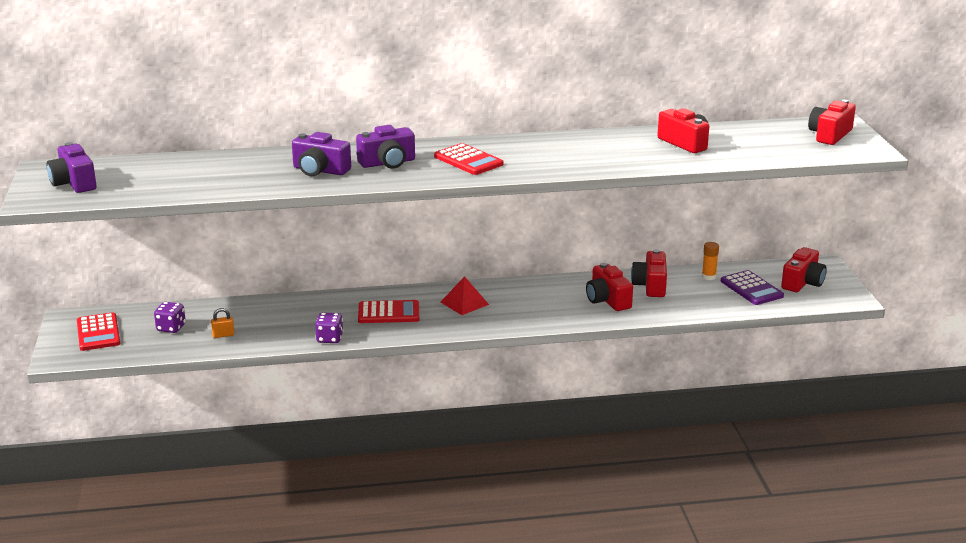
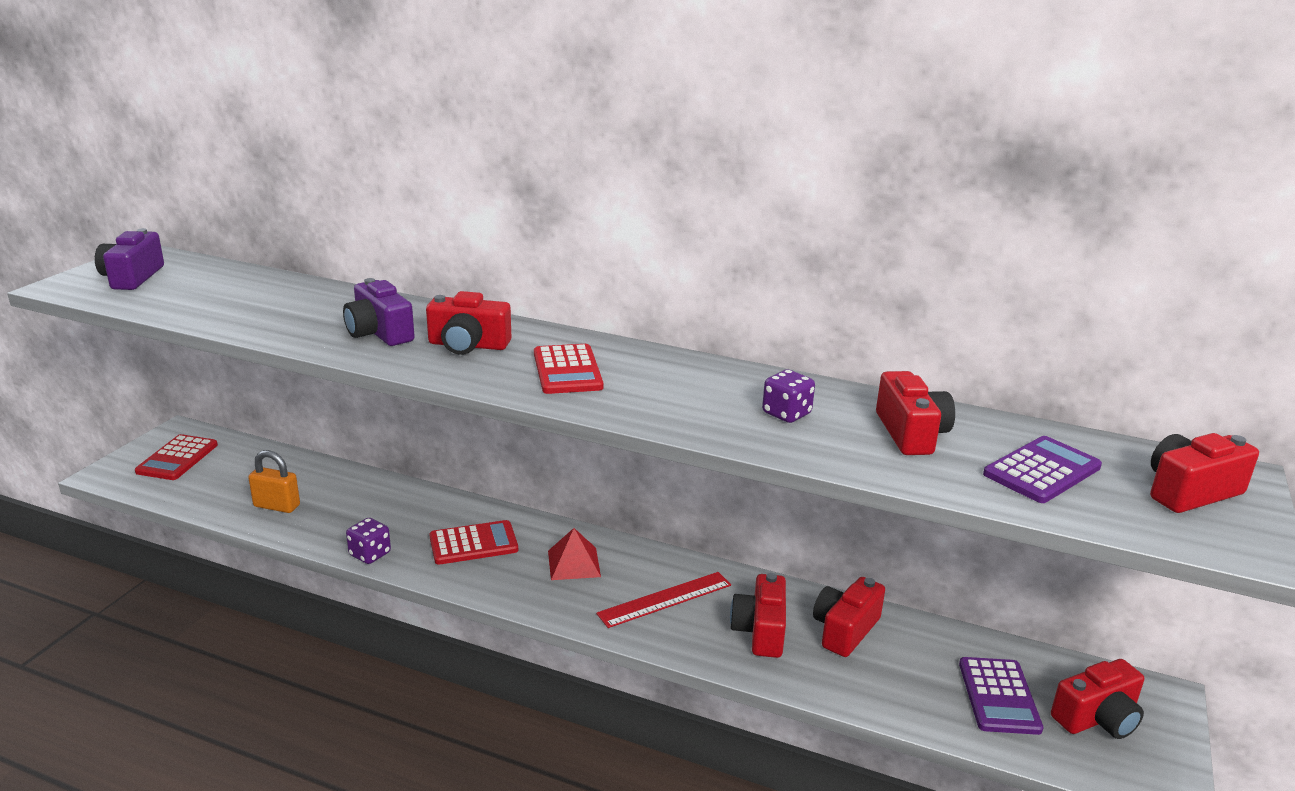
camera: 30 degrees right, 0 degrees up
(171, 328) = (244, 478): purple dice -> purple dice (786, 414)
(223, 335) = (277, 506): orange padlock -> orange padlock, size x1.66
(387, 163) = (468, 345): purple camera -> red camera
(388, 313) = (473, 543): red calculator -> red calculator turned 45 degrees counterclockwise
(539, 303) = (665, 599): none -> red ruler
(708, 277) = (947, 648): orange glue stick -> none
(761, 143) = (1042, 471): none -> purple calculator

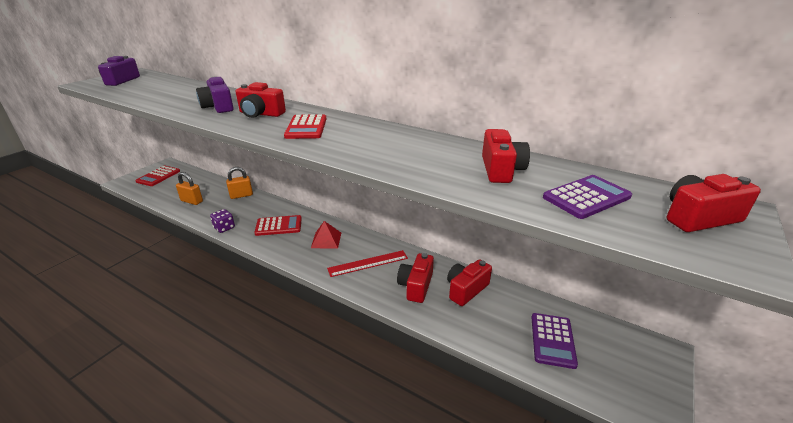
camera: 10 degrees right, 5 degrees up
(372, 488) = (241, 195): none -> orange padlock
(786, 414) = (424, 155): purple dice -> none
(1097, 718) = (616, 362): red camera -> none

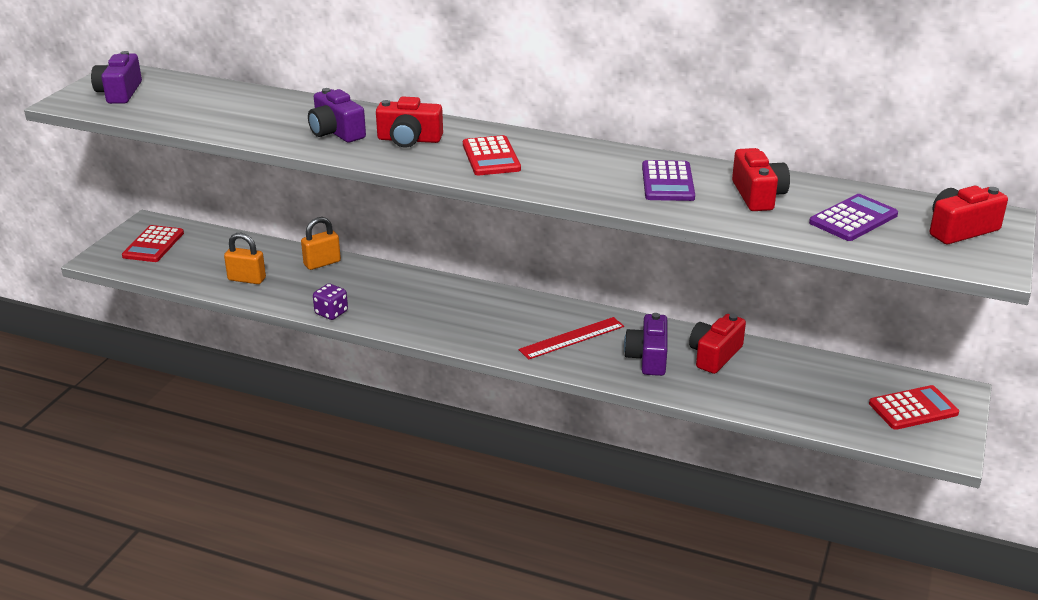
camera: 10 degrees left, 0 degrees up
(278, 226) = (413, 302): red calculator -> red calculator (913, 408)
(326, 240) = (496, 314): red pyramid -> none
(416, 286) = (648, 358): red camera -> purple camera
(552, 340) = (831, 396): purple calculator -> purple calculator (667, 182)

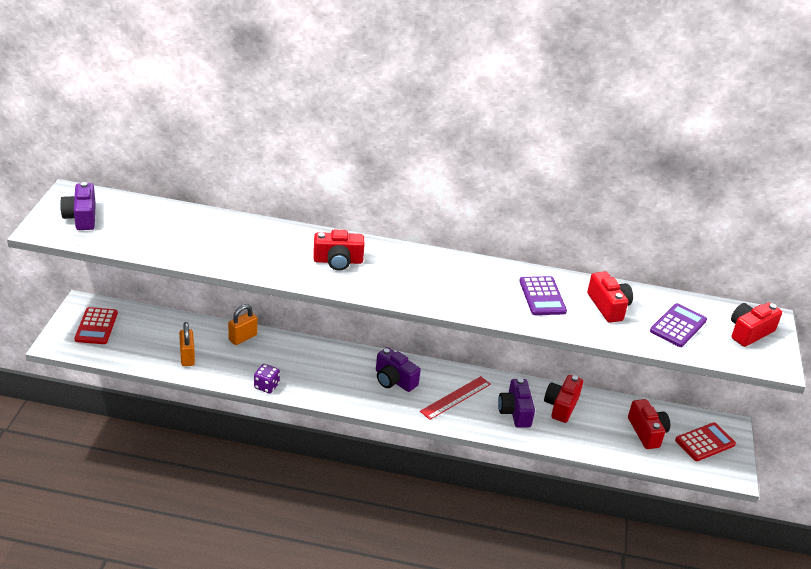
camera: 15 degrees left, 5 degrees up
(247, 279) = (187, 357): orange padlock -> orange padlock turned 75 degrees clockwise
(336, 132) = (278, 255): purple camera -> purple camera (394, 380)
(491, 157) = (406, 277): red calculator -> none
(829, 391) = (647, 432): none -> red camera

